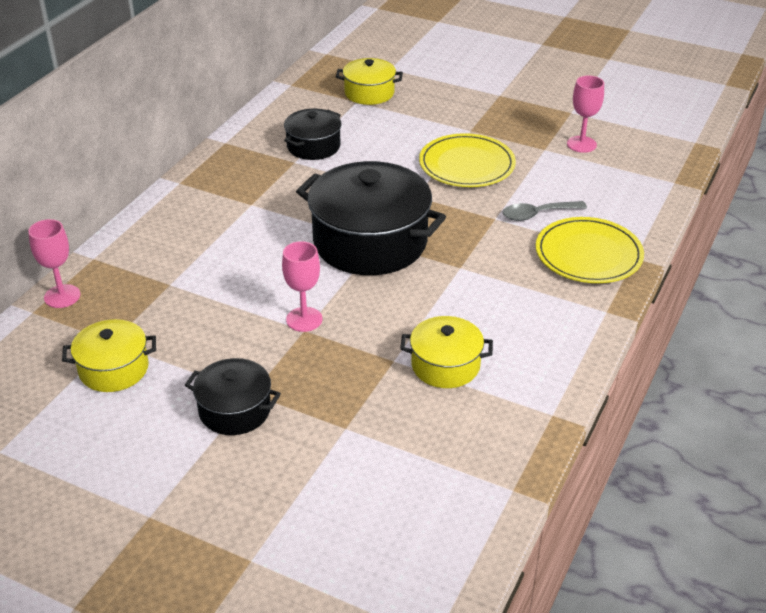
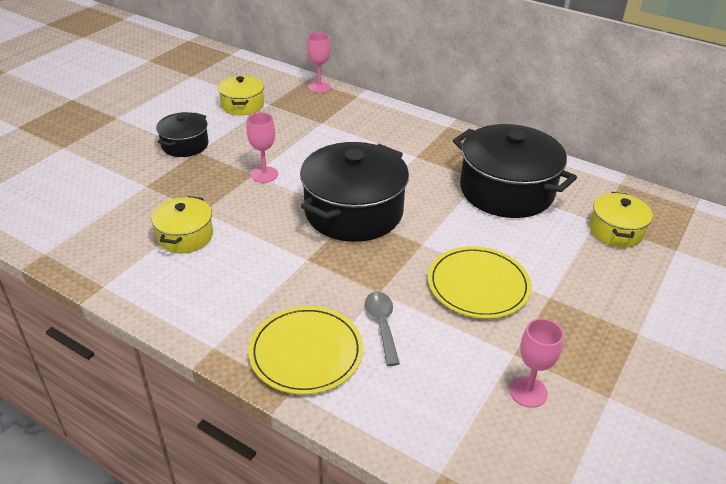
camera: 95 degrees right, 0 degrees up
(313, 146) = (506, 190): black pot -> black pot, size x1.89

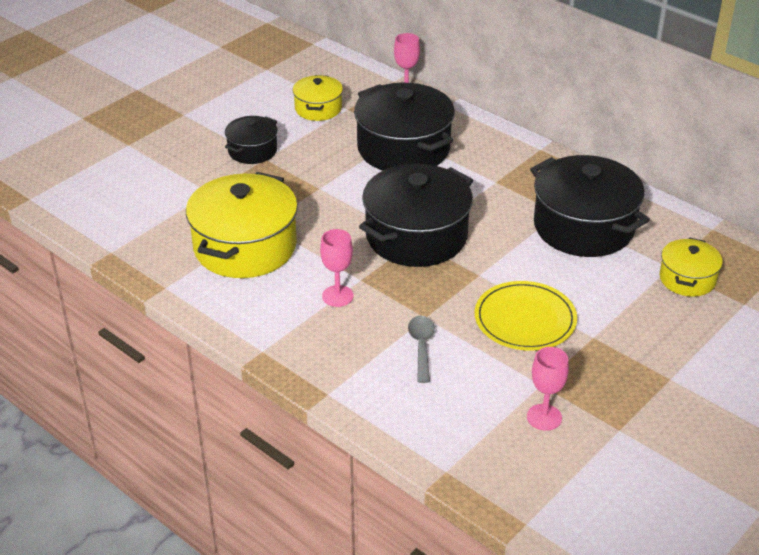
camera: 10 degrees right, 0 degrees up
(185, 236) = (245, 247): yellow pot -> yellow pot, size x1.89
(264, 174) = (331, 189): pink goblet -> pink goblet (337, 296)
(306, 352) = (346, 363): yellow plate -> none
(326, 133) = (403, 148): none -> black pot

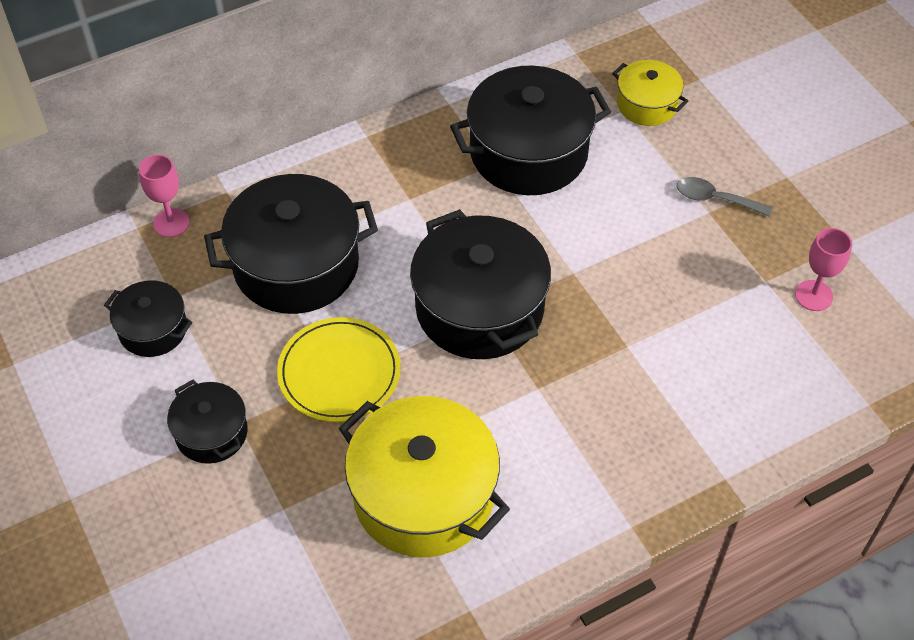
camera: 70 degrees left, 15 degrees up
(318, 108) = (153, 329): yellow pot -> black pot
(337, 296) = (559, 420): pink goblet -> none
(421, 346) = (675, 365): grey spoon -> grey spoon (715, 199)
(525, 319) = (662, 258): yellow plate -> yellow plate (339, 372)

